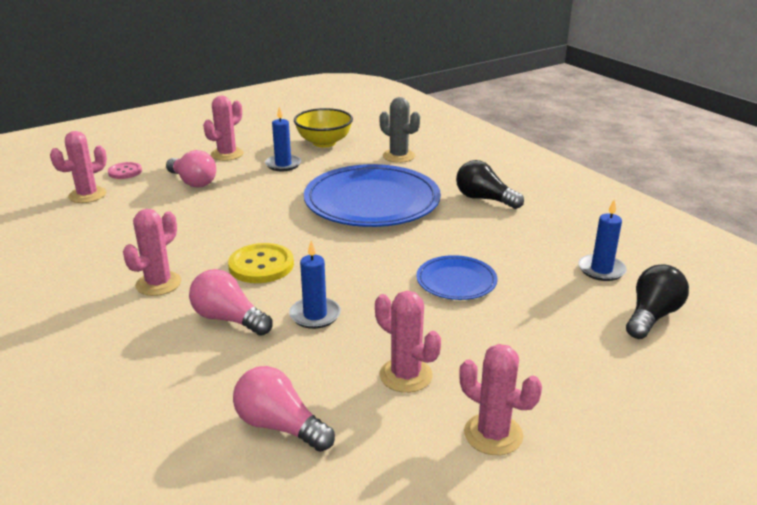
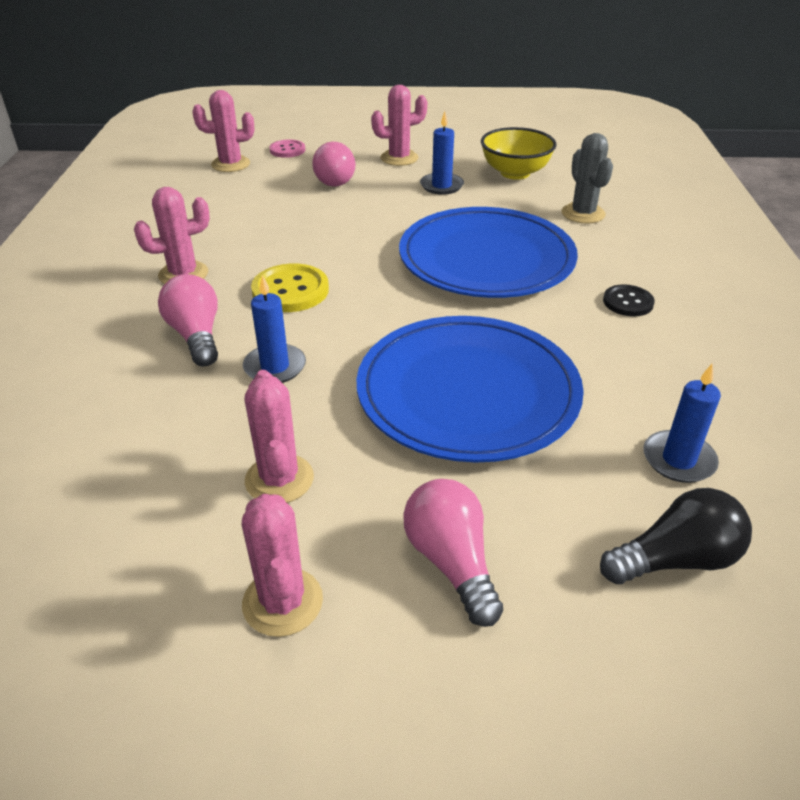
camera: 35 degrees right, 10 degrees up
(280, 426) = (106, 471): pink light bulb -> pink light bulb (451, 562)
(456, 281) = (468, 393): blue plate -> blue plate, size x2.03
(484, 199) = (628, 302): black light bulb -> black button

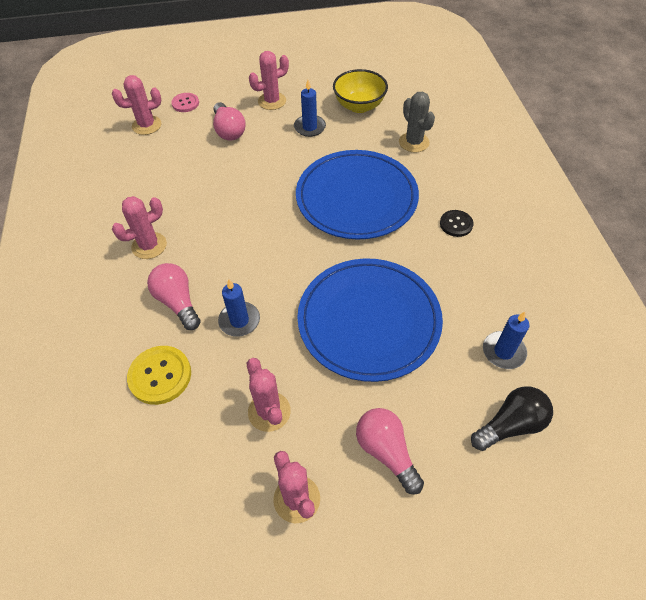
camera: 10 degrees left, 15 degrees up
(290, 290) = (230, 249): yellow button -> yellow button (160, 376)

